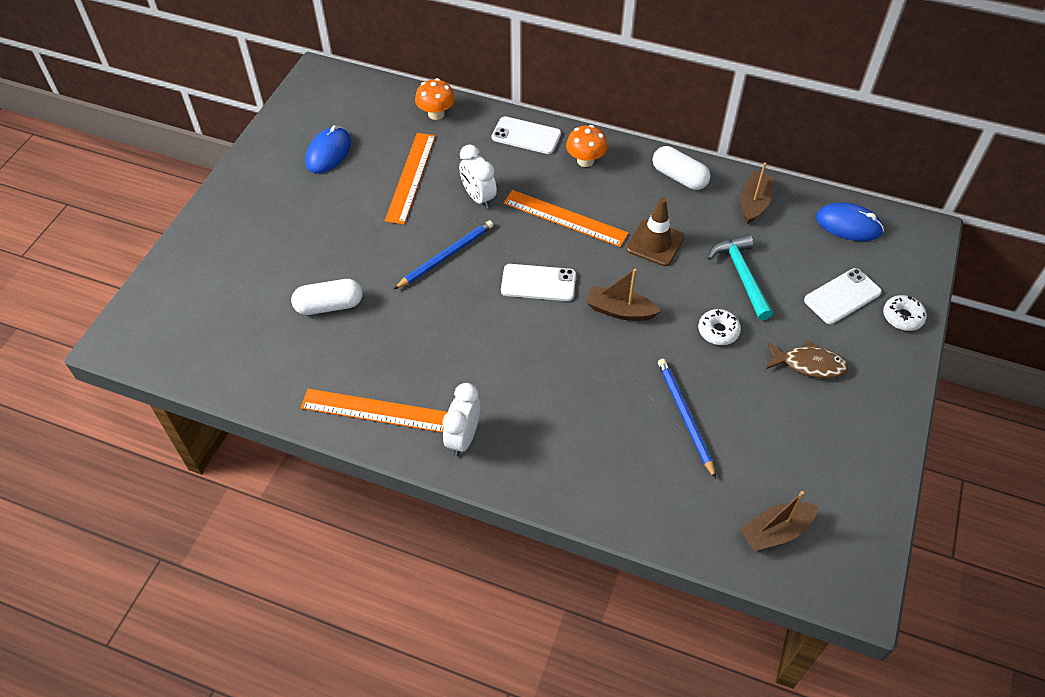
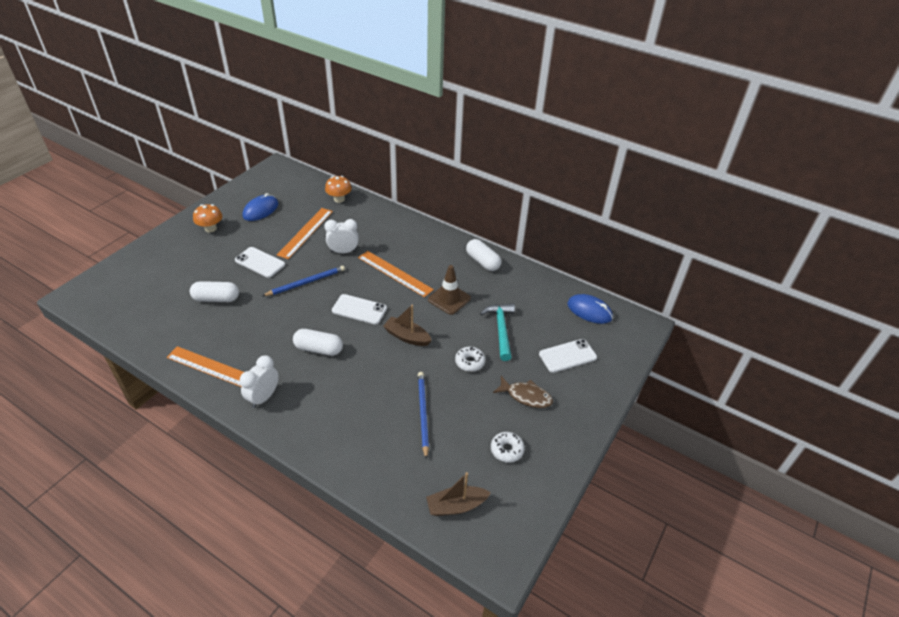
camera: 10 degrees right, 10 degrees down
(478, 198) = (343, 251): white clock -> white clock turned 105 degrees clockwise
(507, 353) = (319, 349): none -> white capsule
(526, 136) = (391, 221): white phone -> white phone (260, 262)
(585, 160) = (424, 241): orange mushroom -> orange mushroom (210, 228)
(754, 203) = (527, 286): brown boat -> none
(902, 317) = (606, 377): white donut -> white donut (507, 450)

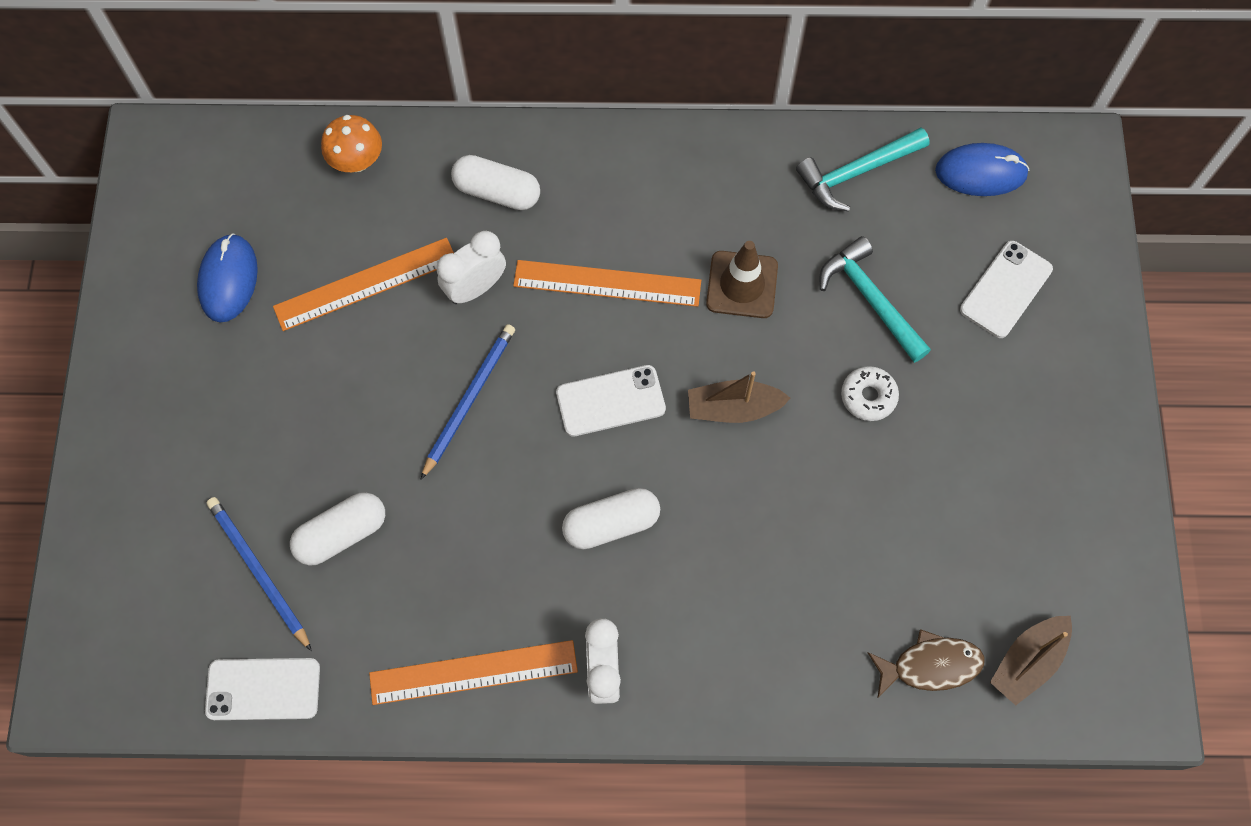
camera: 30 degrees left, 25 degrees up
(210, 228) = (173, 383): orange mushroom -> none
(260, 262) = (344, 406): white phone -> white phone (263, 689)
(305, 232) = (366, 284): orange ruler -> orange ruler turned 75 degrees clockwise
(423, 413) = (869, 539): blue pencil -> blue pencil (258, 571)
(482, 262) = (737, 164): white capsule -> white capsule (497, 192)
(507, 450) = (1032, 523): white donut -> none
(526, 396) = (995, 408): brown fish -> brown fish (930, 665)
(531, 286) = (856, 173): none -> turquoise hammer

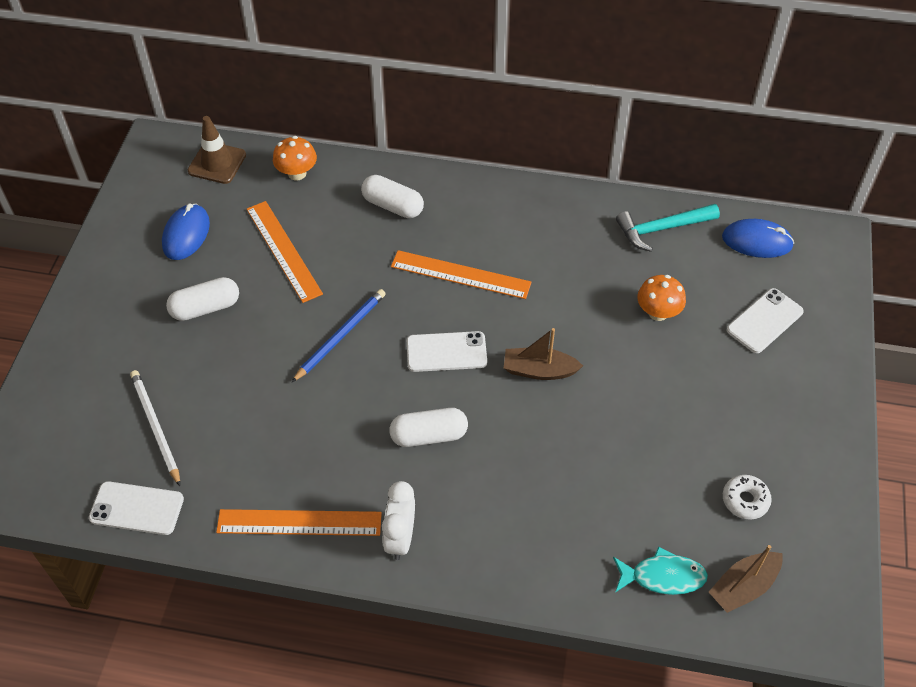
camera: 10 degrees right, 15 degrees down
(258, 571) = (155, 427): blue pencil -> white pencil
(341, 534) = (224, 411): white capsule -> white capsule (205, 308)
(366, 284) = (283, 250): orange ruler -> orange ruler turned 75 degrees clockwise
(475, 288) = (363, 264): white clock -> none
(742, 285) = (561, 289): brown traffic cone -> brown traffic cone (217, 163)
(868, 396) = (645, 378): white donut -> white donut (745, 500)
(870, 299) = (658, 312): turquoise hammer -> orange mushroom
(930, 665) = (663, 576): brown fish -> turquoise fish

